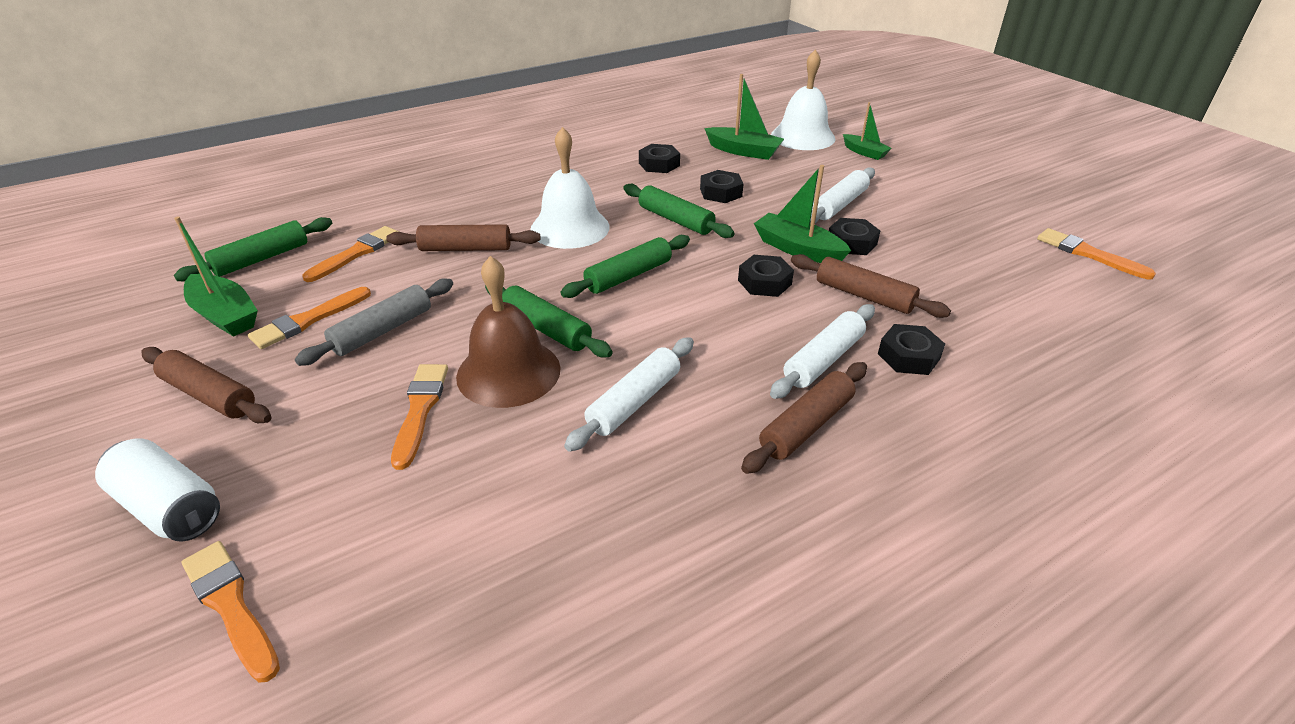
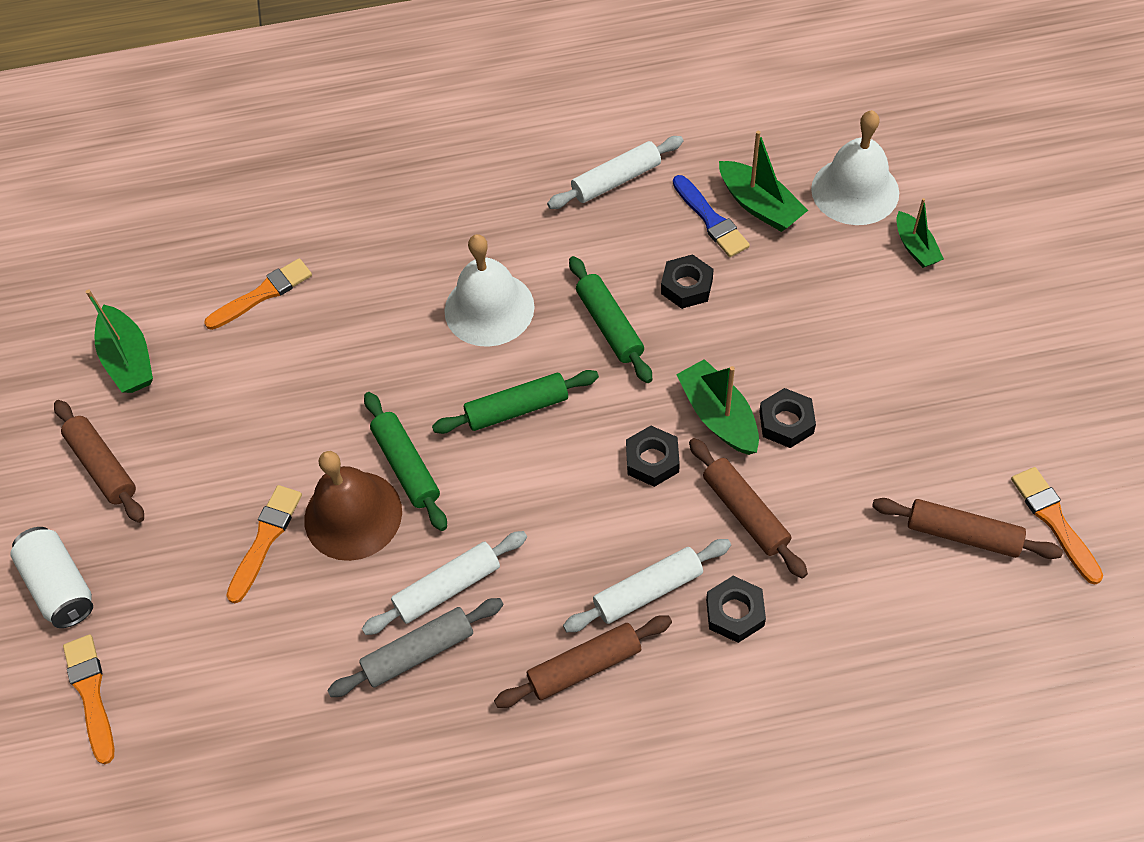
camera: 25 degrees right, 20 degrees up
(261, 259) = (173, 278): green rolling pin -> none
(308, 320) = (198, 388): orange brush -> none
(382, 331) = (259, 424): grey rolling pin -> grey rolling pin (419, 652)
(466, 248) = (370, 316): brown rolling pin -> brown rolling pin (962, 534)
(659, 164) = (641, 208): black nut -> none
(714, 162) = (710, 219): none -> blue brush
(839, 204) = (815, 348): white rolling pin -> white rolling pin (616, 180)

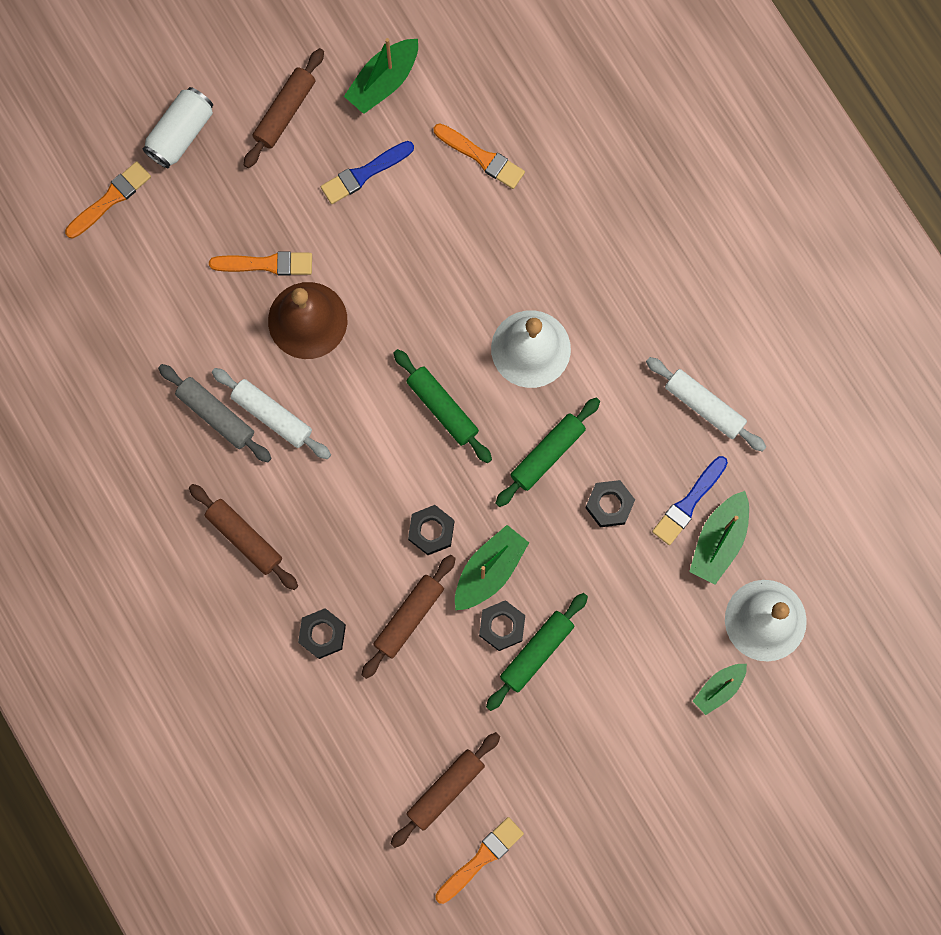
camera: 65 degrees right, 20 degrees up
(218, 407) = (364, 173): none -> blue brush
(406, 466) = (362, 343): green rolling pin -> green rolling pin (536, 652)
(648, 591) = (319, 564): white rolling pin -> none
(962, 534) = (445, 790): brown rolling pin -> brown rolling pin turned 45 degrees clockwise

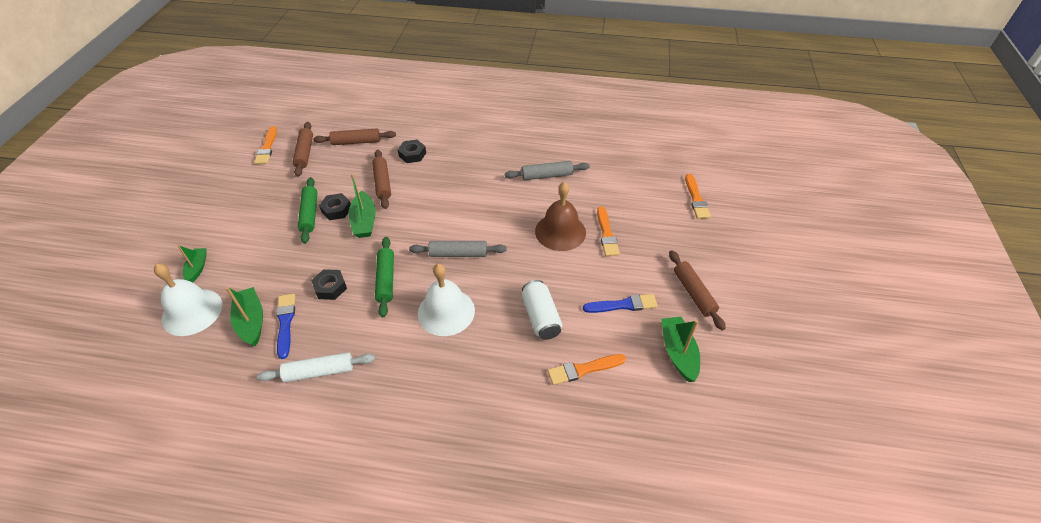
camera: 130 degrees right, 30 degrees down
(181, 134) = (714, 243): white can -> white can (540, 317)
(244, 538) = (481, 154): brown rolling pin -> brown rolling pin (356, 142)
(266, 264) = (606, 234): orange brush -> orange brush turned 45 degrees counterclockwise
(272, 415) = (526, 193): white rolling pin -> none
(364, 173) = (623, 305): blue brush -> blue brush turned 75 degrees clockwise
(431, 531) = (407, 213): black nut -> none
(442, 408) = (458, 254): green rolling pin -> grey rolling pin

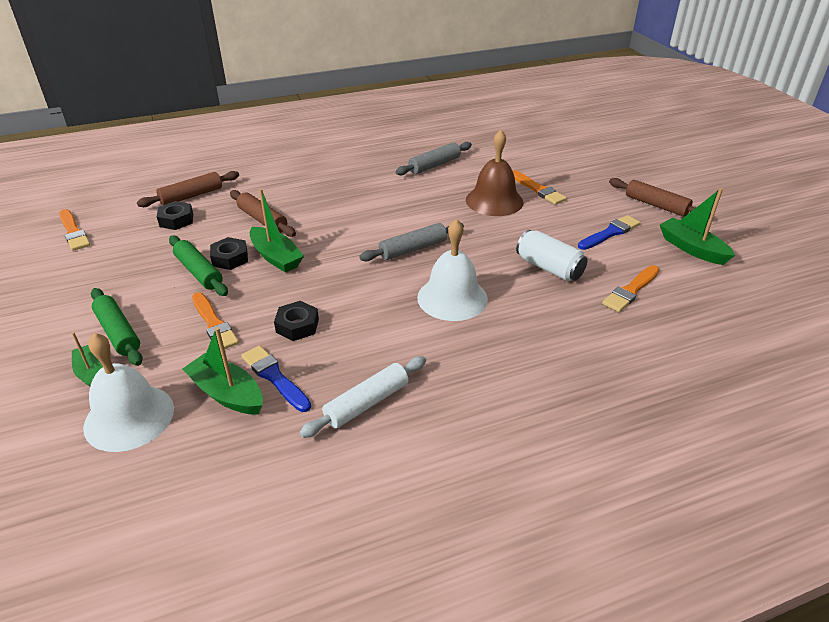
camera: 30 degrees left, 10 degrees down
(305, 153) = (133, 223): brown rolling pin -> none
(386, 280) = (357, 296): green rolling pin -> green rolling pin (118, 333)
(412, 154) = (272, 188): black nut -> black nut (176, 220)
(696, 199) = (584, 144): orange brush -> orange brush (214, 324)

